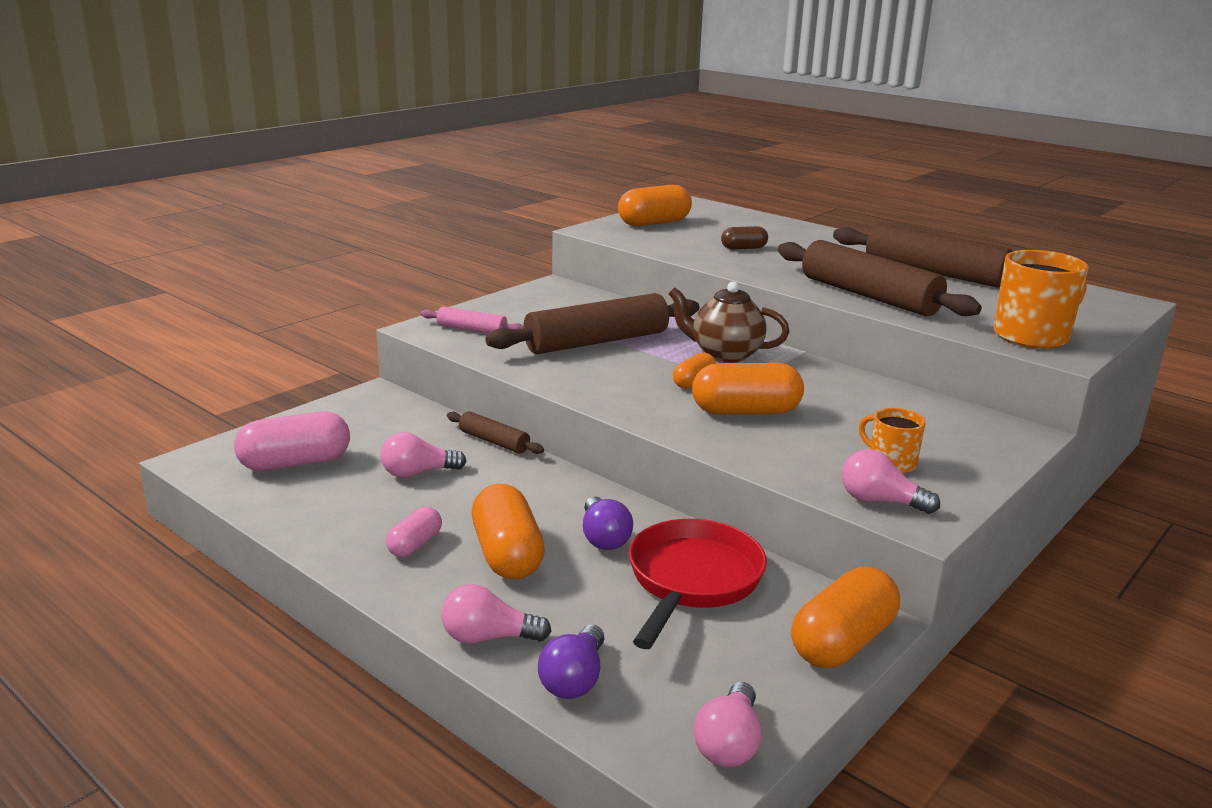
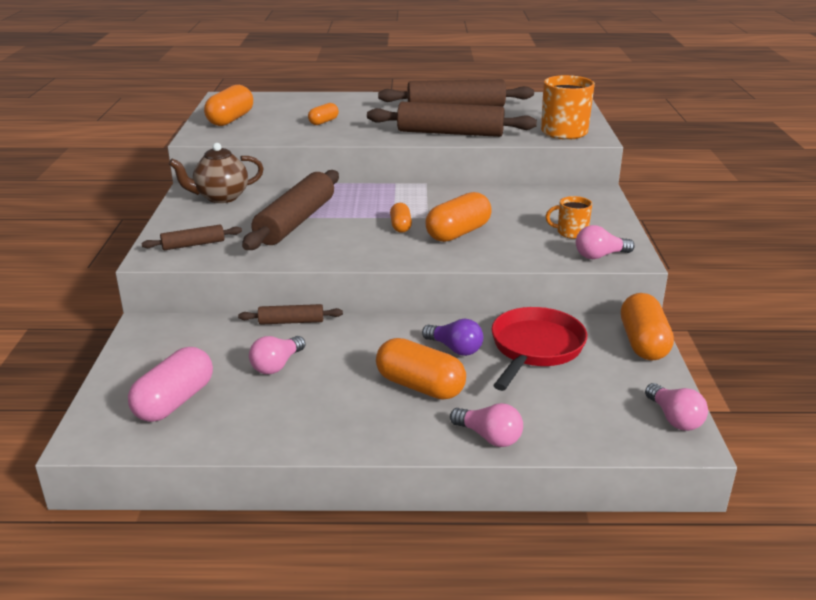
camera: 40 degrees left, 5 degrees up
(415, 545) = (356, 410): pink capsule -> none
(472, 330) = (193, 245): pink rolling pin -> brown rolling pin
(488, 637) = (489, 437): pink light bulb -> pink light bulb turned 105 degrees counterclockwise
(574, 679) = (566, 432): purple light bulb -> none
(692, 580) = (535, 348): red pan -> red pan turned 45 degrees clockwise
(725, 354) = (387, 201): brown teapot -> brown teapot (221, 197)
(743, 248) = (323, 122): brown capsule -> orange capsule

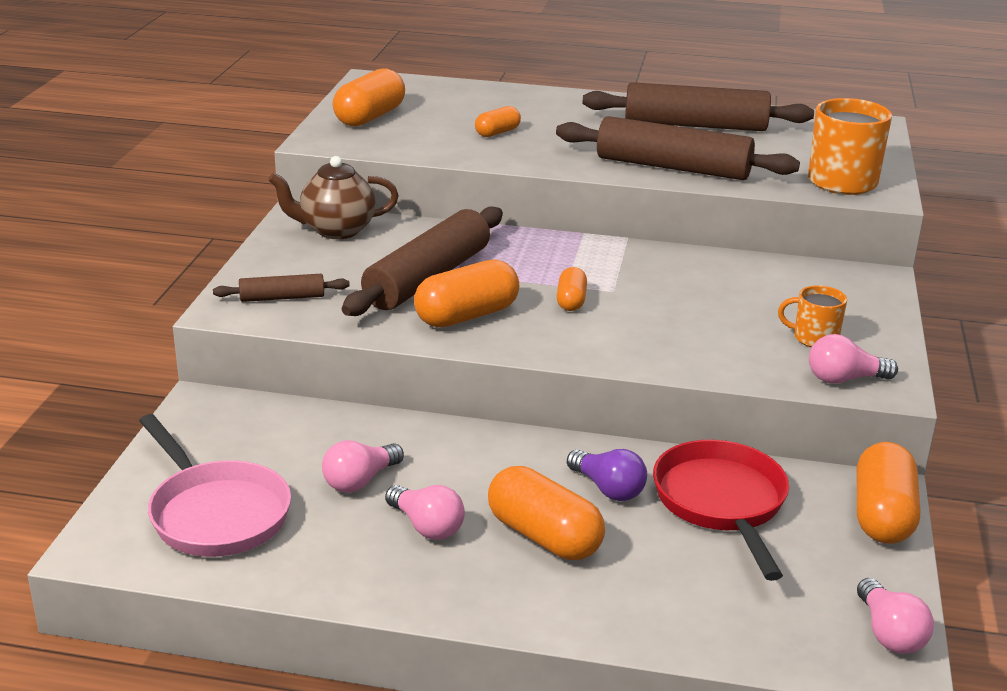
camera: 10 degrees right, 0 degrees up
(174, 401) = (216, 513): pink capsule -> pink pan
(291, 321) = (395, 420): brown rolling pin -> none
(458, 233) = (649, 320): orange capsule -> orange capsule (467, 316)
(489, 437) = (618, 622): pink light bulb -> pink light bulb (427, 526)
(535, 348) = (721, 503): red pan -> red pan turned 45 degrees counterclockwise

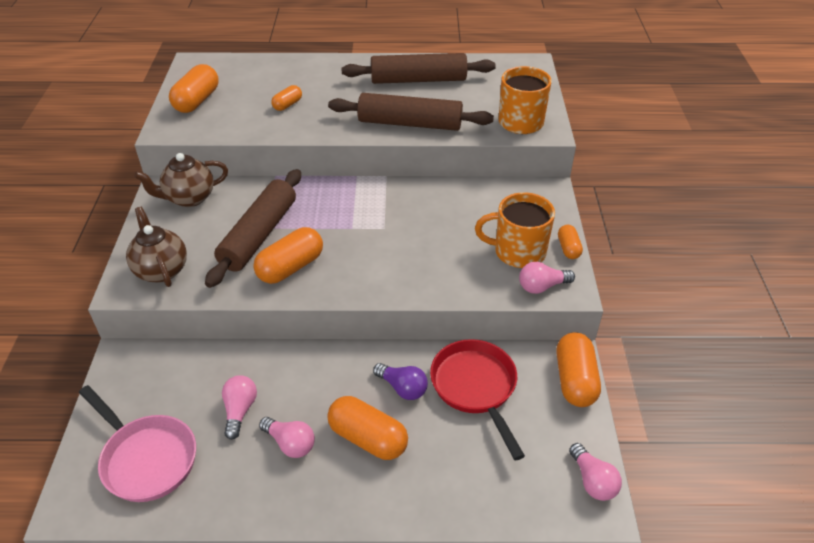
camera: 10 degrees left, 15 degrees up
(282, 298) = (161, 270): brown rolling pin -> brown teapot
(360, 481) = (240, 410): pink light bulb -> pink light bulb turned 150 degrees clockwise
(571, 301) = (358, 242): orange capsule -> orange capsule (568, 248)
(814, 338) = (518, 252): orange mug -> orange mug, size x1.78

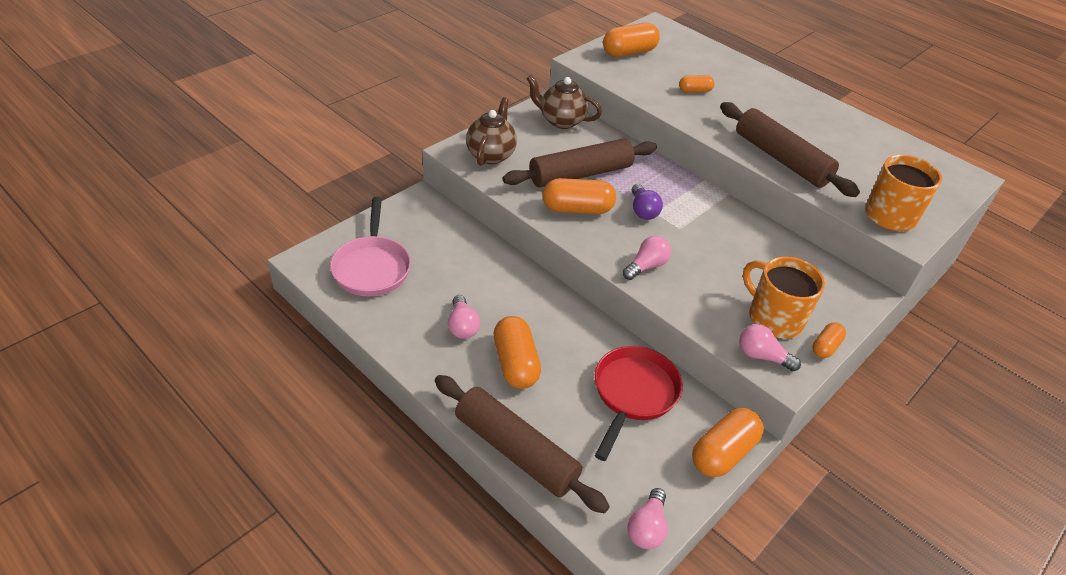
camera: 40 degrees right, 0 degrees up
(240, 410) = (455, 282): pink light bulb -> pink light bulb (646, 266)
(403, 388) = (578, 352): purple light bulb -> purple light bulb (643, 210)
(418, 80) = (833, 131): brown rolling pin -> brown rolling pin (516, 450)

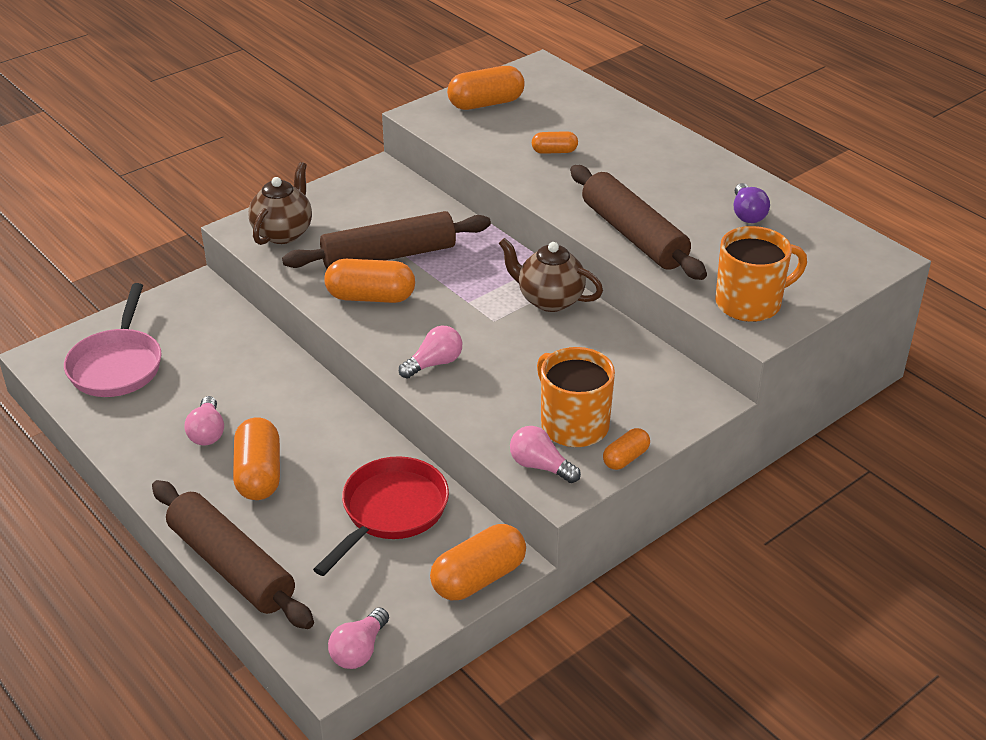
camera: 10 degrees right, 5 degrees down
(561, 121) = (386, 191): brown teapot -> brown teapot (549, 300)
(643, 210) = (453, 299): purple light bulb -> purple light bulb (747, 214)

